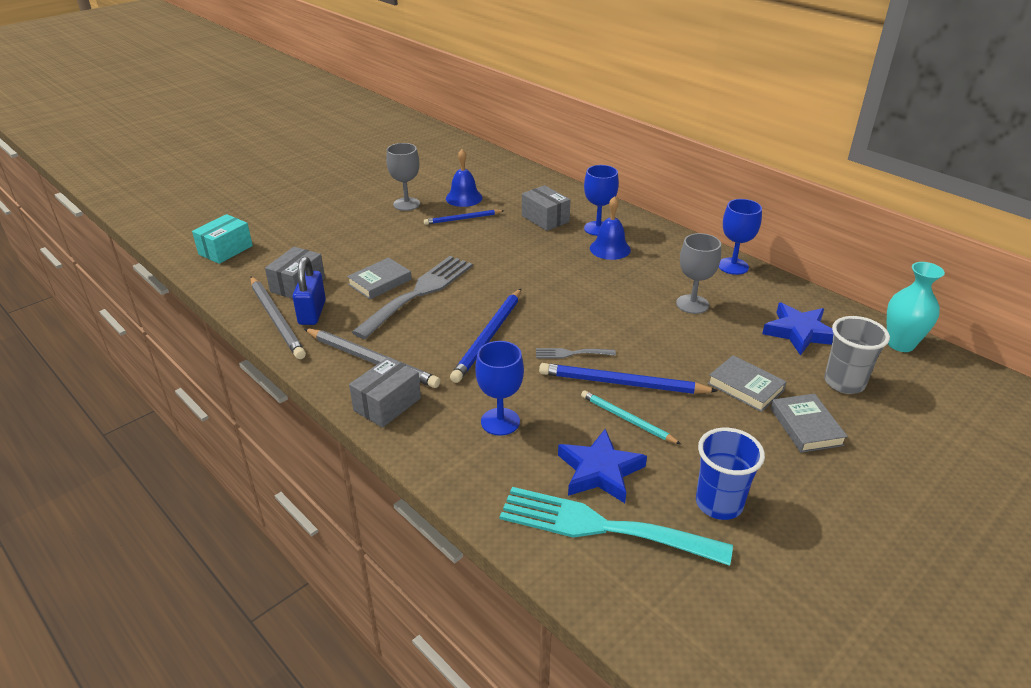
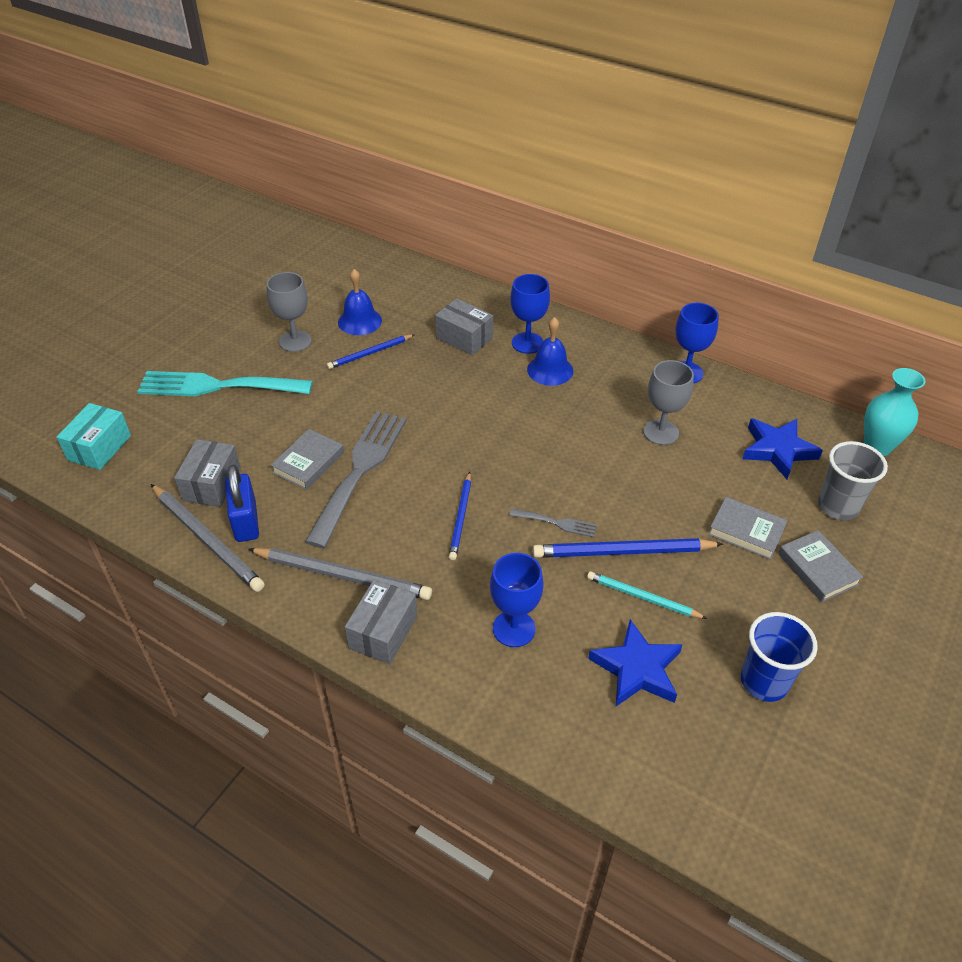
camera: 15 degrees left, 10 degrees up
(489, 337) = (461, 518): blue pencil -> blue pencil, size x0.62
(571, 353) = (557, 523): grey fork -> grey fork turned 150 degrees counterclockwise
(602, 527) = (661, 737): turquoise fork -> turquoise fork (217, 386)

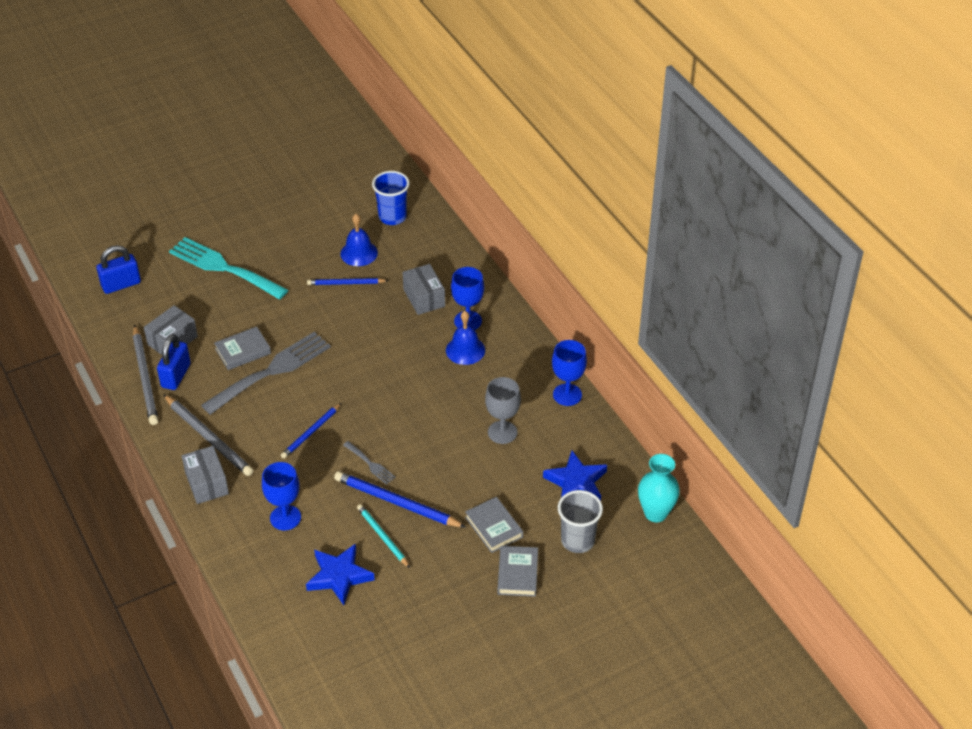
camera: 30 degrees right, 0 degrees up
(99, 448) = (121, 284): turquoise box -> blue padlock
(295, 341) = (301, 252): grey goblet -> none
(383, 632) = (206, 483): grey box -> grey box turned 75 degrees counterclockwise
(764, 682) = (410, 621): blue cup -> blue cup (392, 217)

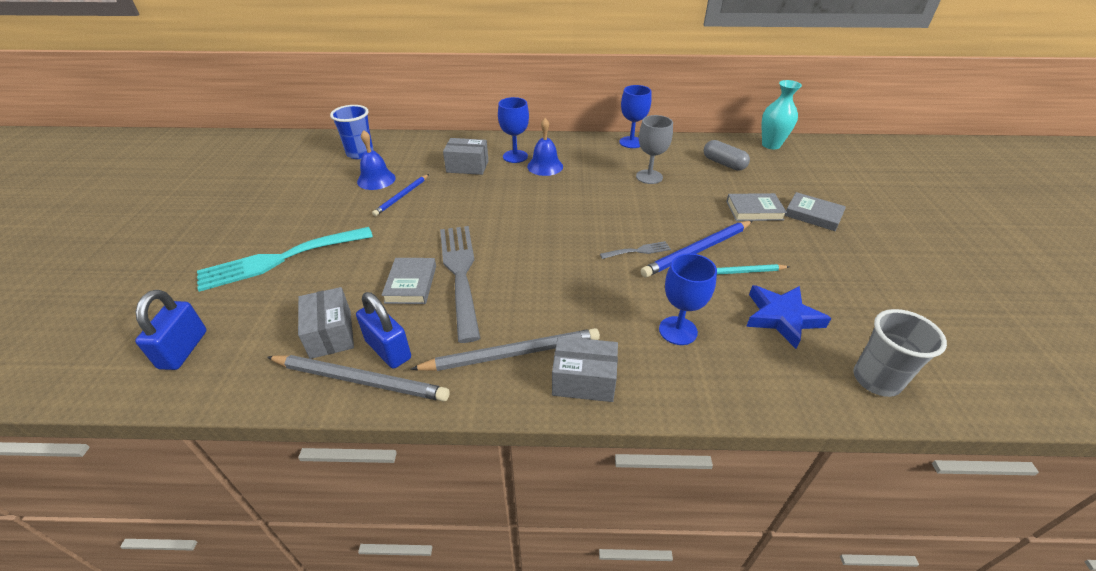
camera: 60 degrees left, 5 degrees down
(311, 432) = (568, 274): blue pencil -> none
(576, 482) = (723, 163): blue star -> grey capsule
(577, 541) = (786, 180): grey cup -> grey cup (876, 380)

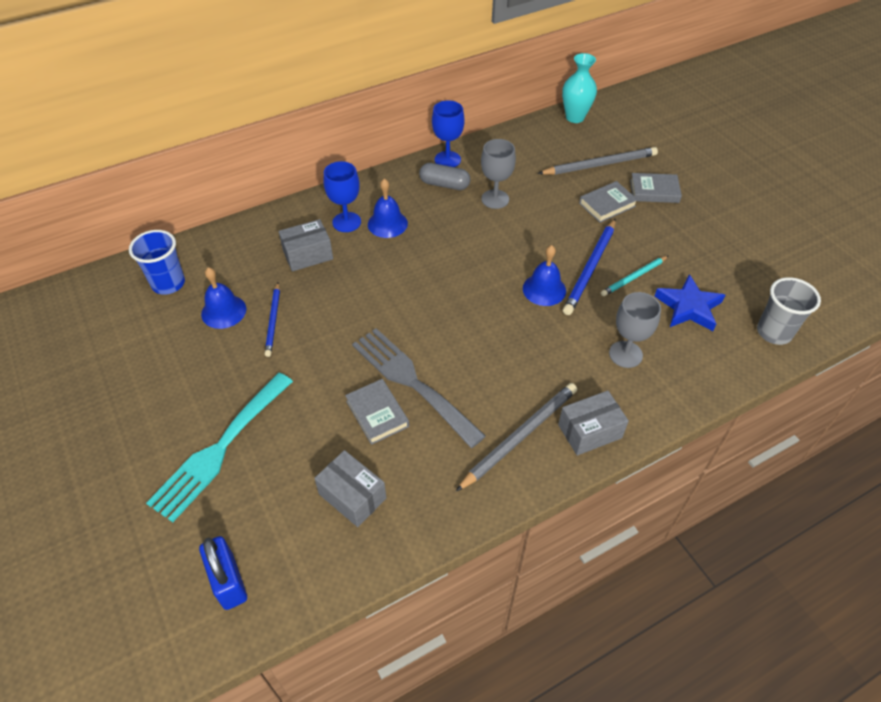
camera: 30 degrees left, 10 degrees up
(360, 380) = (420, 521): grey pencil -> grey pencil (599, 164)
(388, 350) = (417, 484): blue padlock -> none
(638, 251) = (544, 289): grey fork -> blue bell
(678, 330) = (625, 354): blue goblet -> grey goblet
(723, 163) = (549, 157): grey capsule -> grey capsule (444, 184)

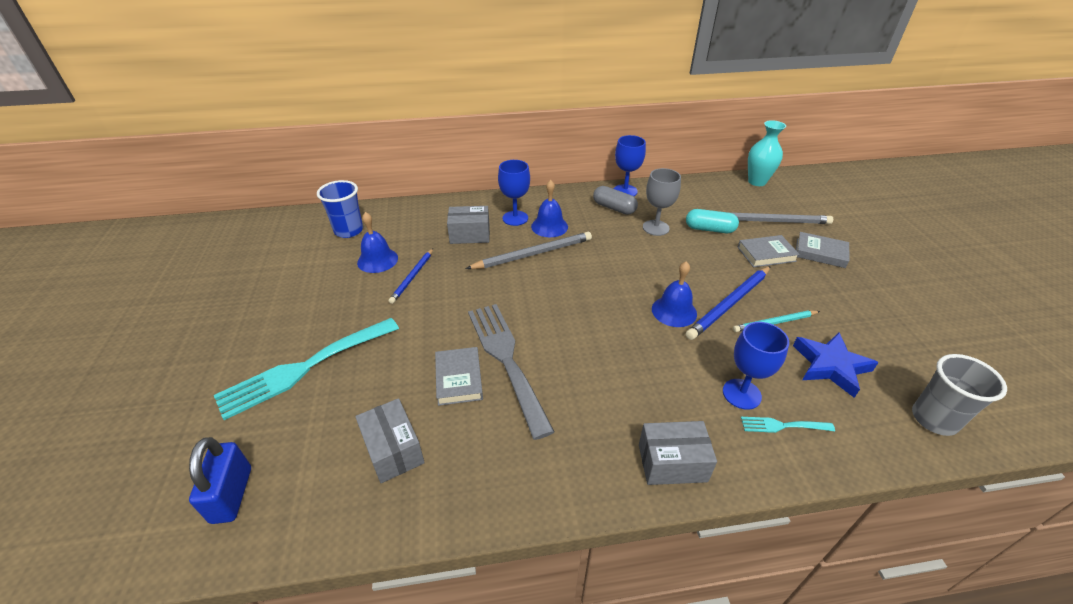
camera: 20 degrees right, 10 degrees down
(519, 436) = (591, 444): grey pencil -> grey pencil (533, 254)
(547, 188) = (709, 229): none -> turquoise capsule
(625, 354) = (741, 394): grey goblet -> blue goblet
(664, 373) = (782, 426): none -> turquoise fork

